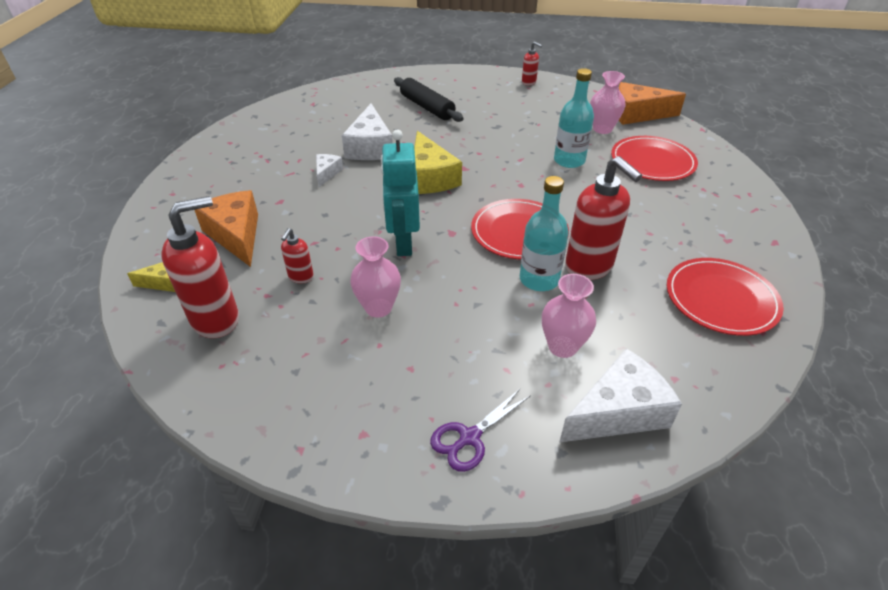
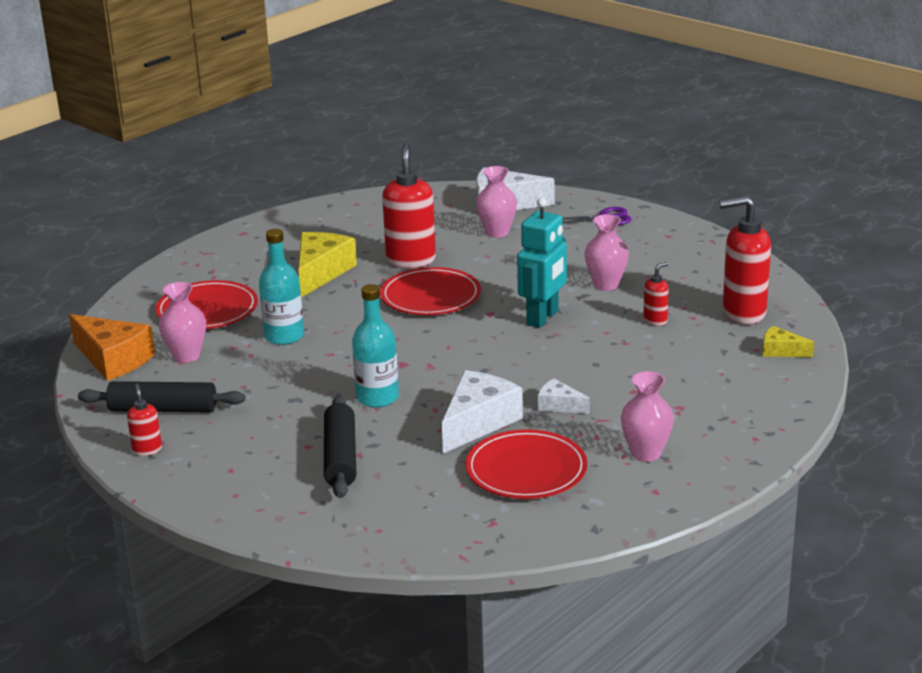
camera: 145 degrees left, 15 degrees down
(236, 235) = (698, 371): orange cheese -> none
(246, 161) = (646, 453): none -> pink vase
(327, 173) = (559, 405): white cheese -> white cheese turned 75 degrees clockwise
(430, 177) = (450, 365): yellow cheese -> yellow cheese (321, 272)
(539, 279) = (461, 265): turquoise bottle -> turquoise bottle (377, 398)
(557, 100) = (163, 409): none -> black rolling pin
(721, 299) = (350, 221): red plate -> red plate (526, 469)

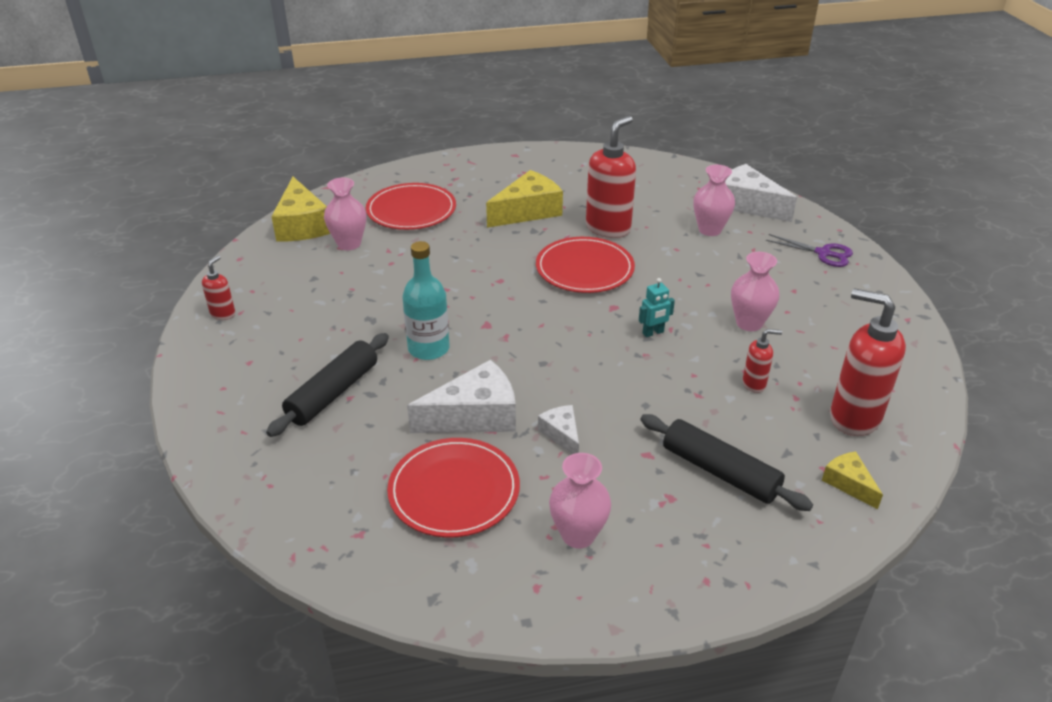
camera: 35 degrees right, 10 degrees up
(113, 359) = (302, 225): orange cheese -> yellow cheese
(163, 409) = (277, 283): black rolling pin -> black rolling pin (720, 471)
(284, 336) = (433, 257): turquoise bottle -> none
(543, 318) = (653, 333): turquoise robot -> turquoise robot, size x0.48

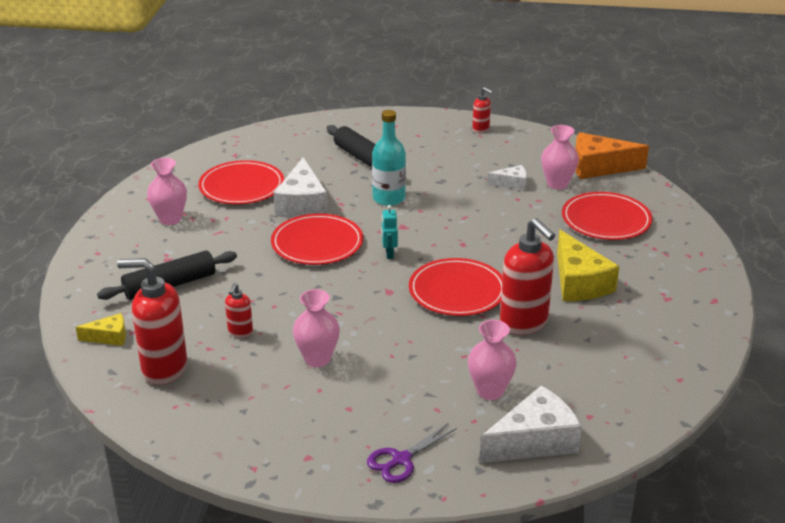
camera: 110 degrees right, 5 degrees down
(302, 225) = (599, 167): yellow cheese -> orange cheese
(556, 378) = (317, 243): none -> red plate
(561, 434) = (257, 232): white cheese -> white cheese (512, 183)
(653, 333) = (340, 302): turquoise robot -> turquoise robot (389, 254)
(853, 417) = (164, 369): red soap dispenser -> red soap dispenser turned 135 degrees counterclockwise

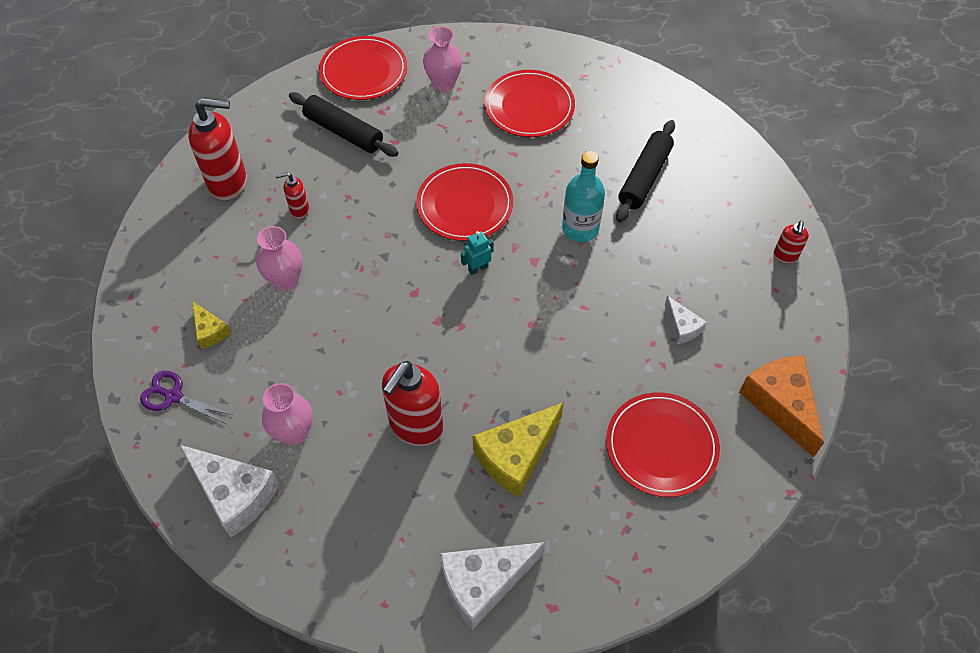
camera: 65 degrees right, 25 degrees up
(109, 337) = (255, 129): yellow cheese -> yellow cheese (210, 331)
(164, 369) = (229, 183): red soap dispenser -> red soap dispenser turned 105 degrees clockwise
(302, 204) = (526, 165): white cheese -> white cheese (484, 583)
(457, 291) = (443, 349): red plate -> red plate (363, 71)
(557, 184) = (710, 372): pink vase -> none

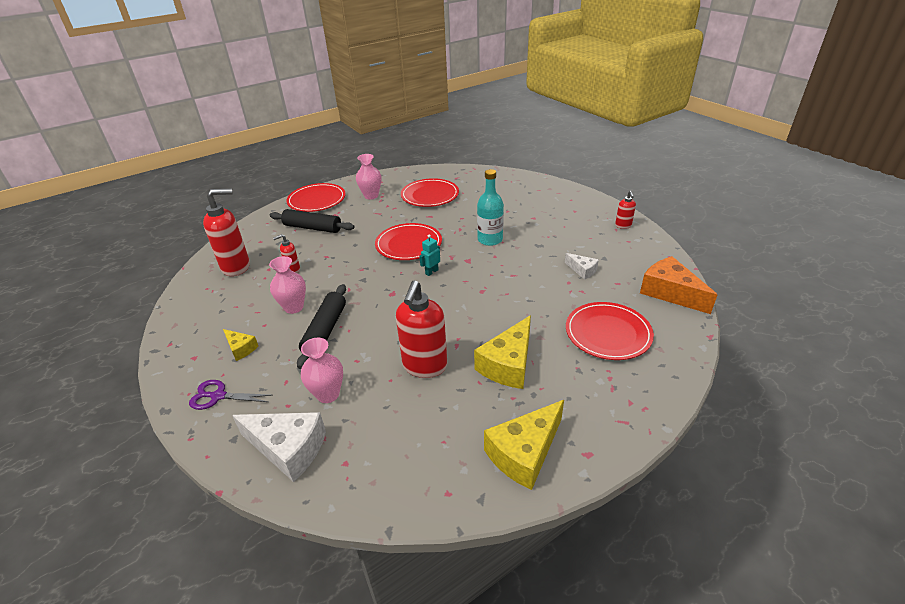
camera: 15 degrees left, 20 degrees down
(484, 583) = (524, 453): white cheese -> yellow cheese
(644, 177) = (517, 210): black rolling pin -> black rolling pin (325, 331)

